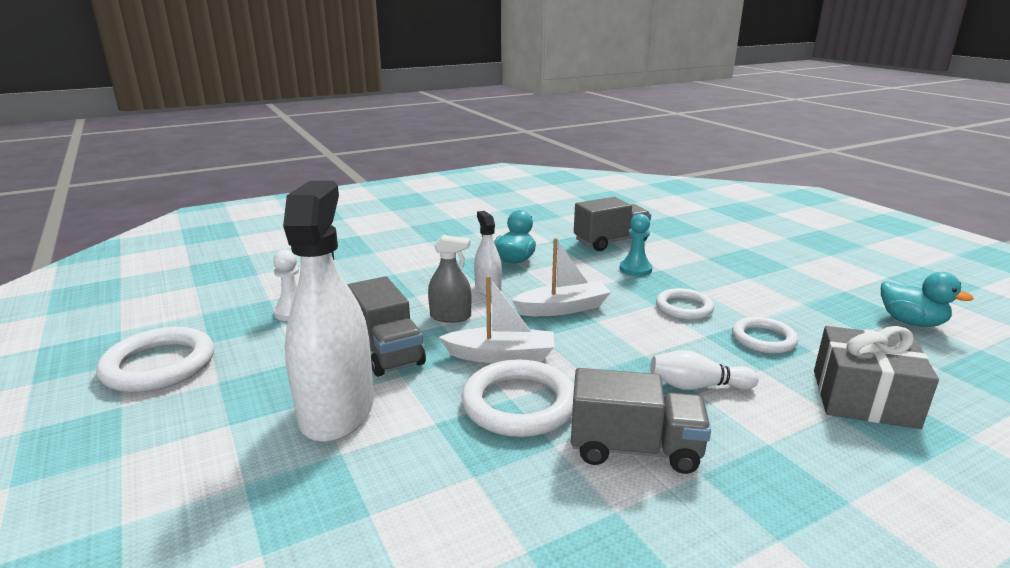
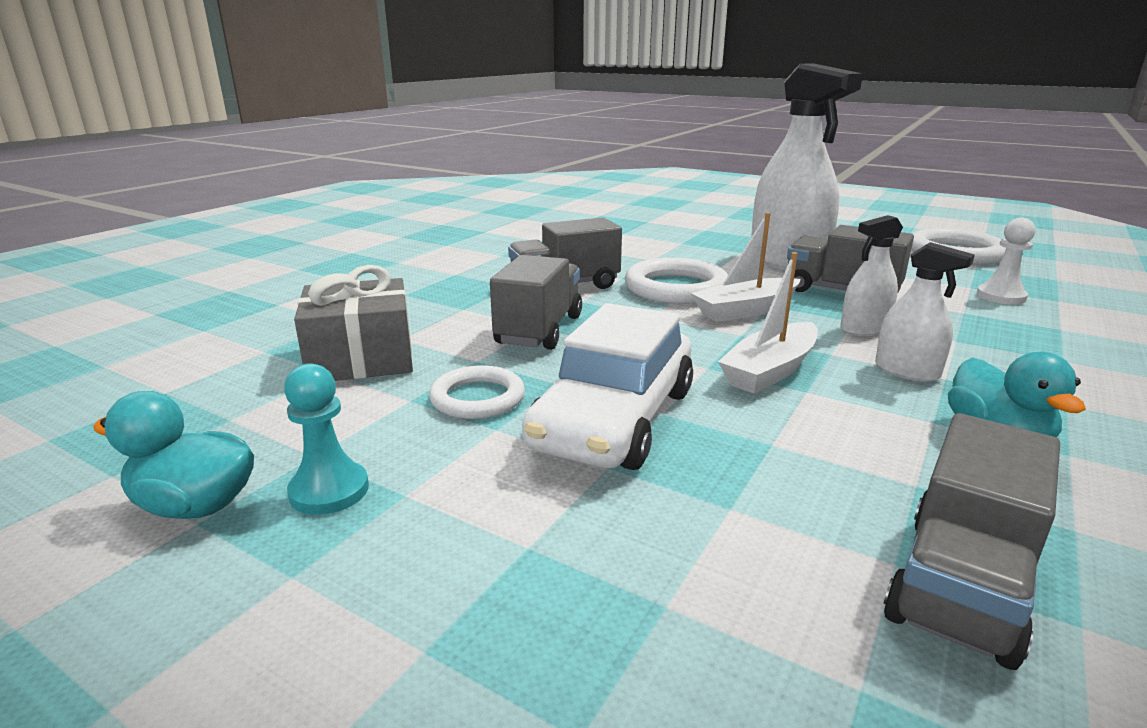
camera: 150 degrees right, 0 degrees up
(450, 316) = (864, 329): grey spray bottle -> white spray bottle
(635, 269) = (775, 487): turquoise pawn -> turquoise pawn (329, 491)
(684, 308) = (614, 419): white ring -> white car
(697, 386) = (539, 330): white bowling pin -> grey truck

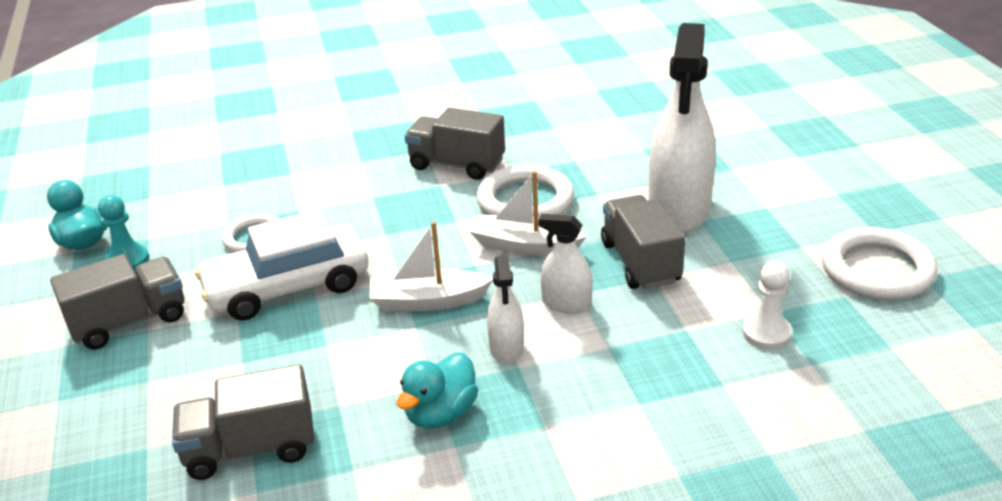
camera: 45 degrees right, 10 degrees up
(361, 358) = (250, 180): grey gift -> none
(539, 330) = (368, 201): grey truck -> grey truck (129, 322)

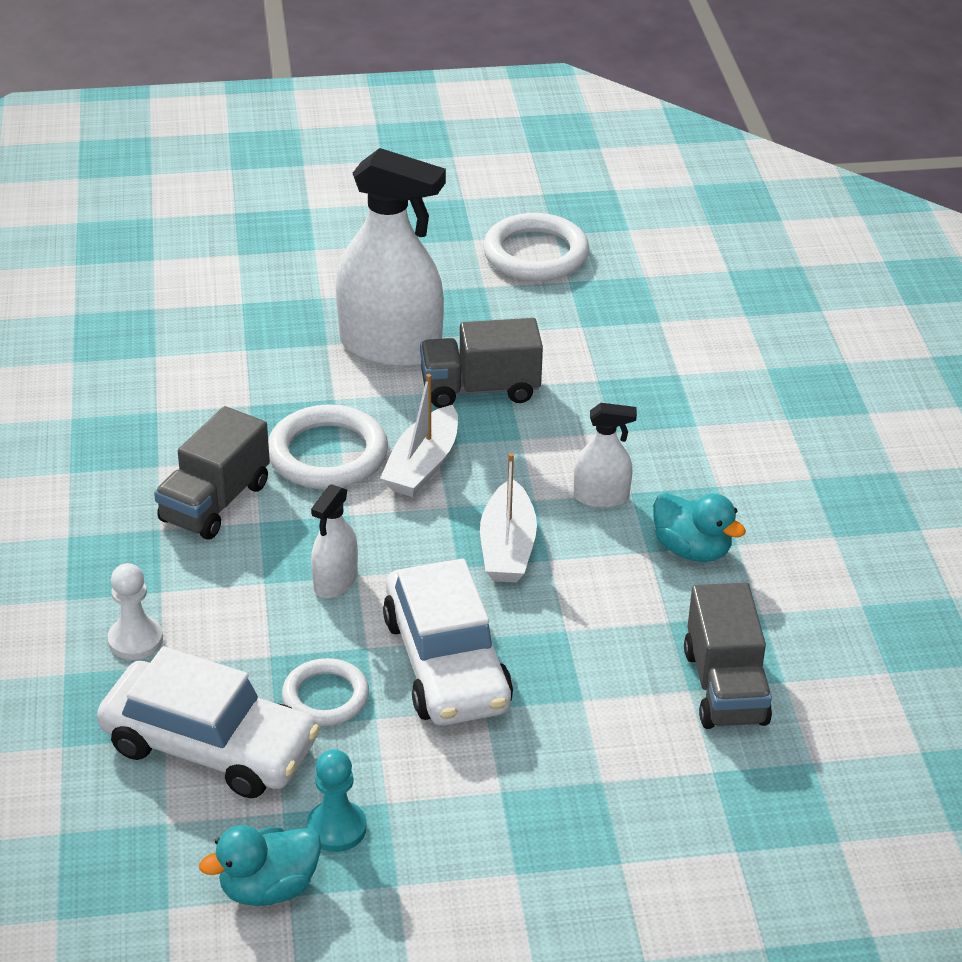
camera: 85 degrees left, 5 degrees up
(129, 322) = (481, 810): grey truck -> none
(212, 201) = (209, 746): none -> white car
(566, 303) = (537, 448): white spray bottle -> white spray bottle (335, 581)
(766, 333) = (614, 335): white pawn -> white pawn (135, 640)

